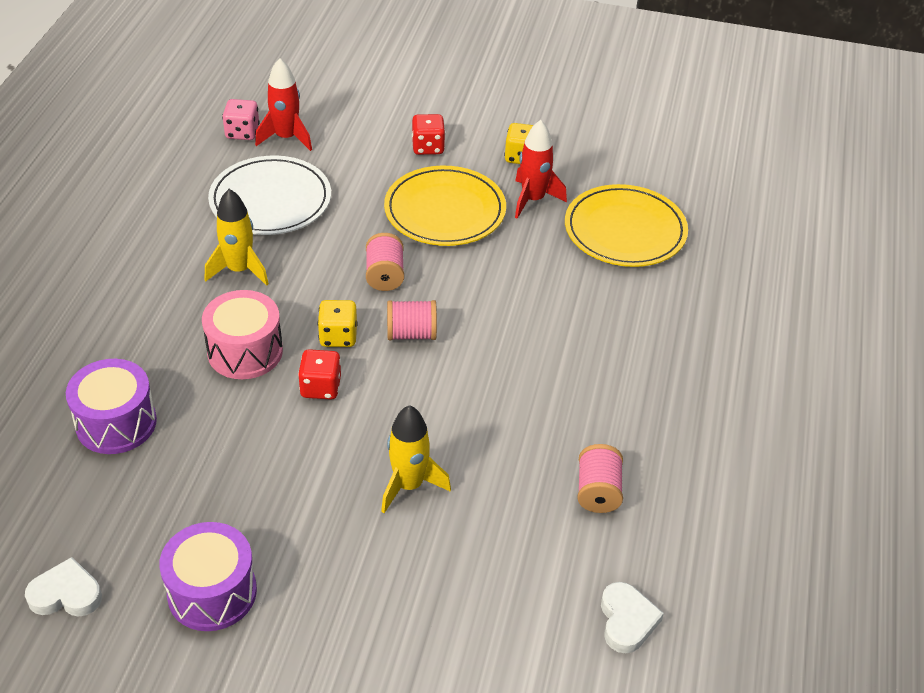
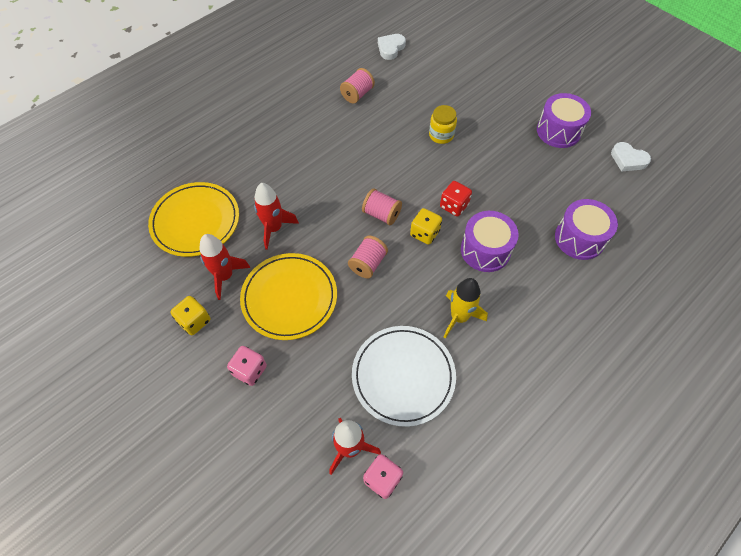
camera: 145 degrees left, 15 degrees up
(245, 351) = (485, 250): pink drum -> purple drum
(409, 485) = (441, 135): yellow rocket -> yellow jar
(428, 147) = (250, 370): red dice -> pink dice
(528, 262) = (274, 228): none -> red rocket

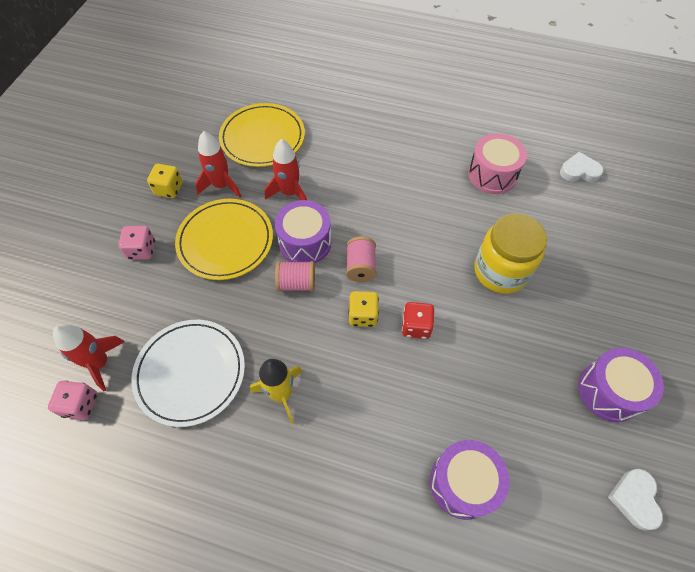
camera: 60 degrees right, 0 degrees up
(357, 94) = (492, 175): pink spool -> pink drum
(441, 135) = (500, 271): yellow jar -> yellow jar, size x1.77
(485, 250) = (379, 383): purple drum -> purple drum (305, 242)

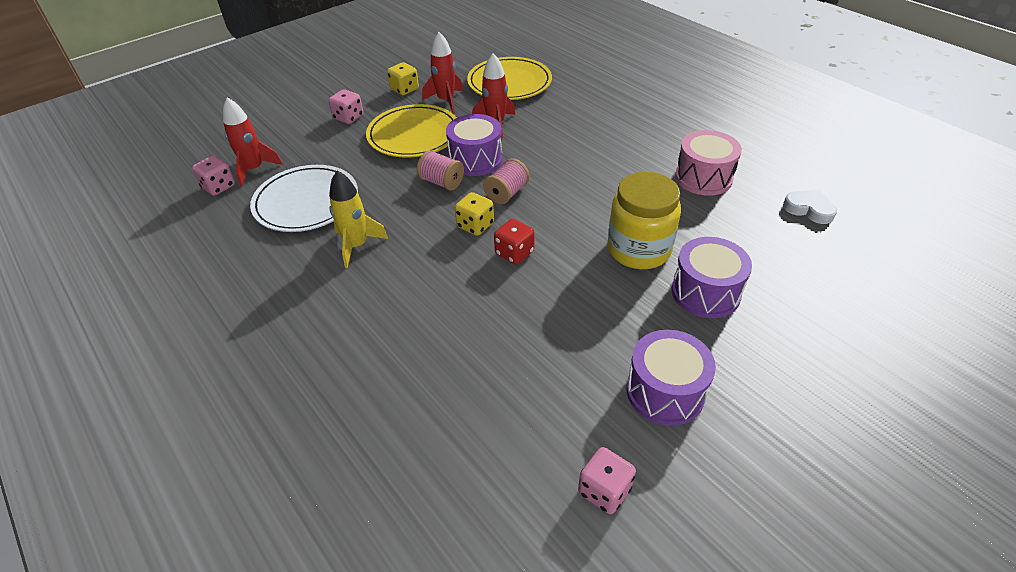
camera: 35 degrees right, 15 degrees down
(463, 483) = (443, 380): purple drum -> purple drum (705, 292)
(634, 499) = (604, 490): white heart -> pink dice

